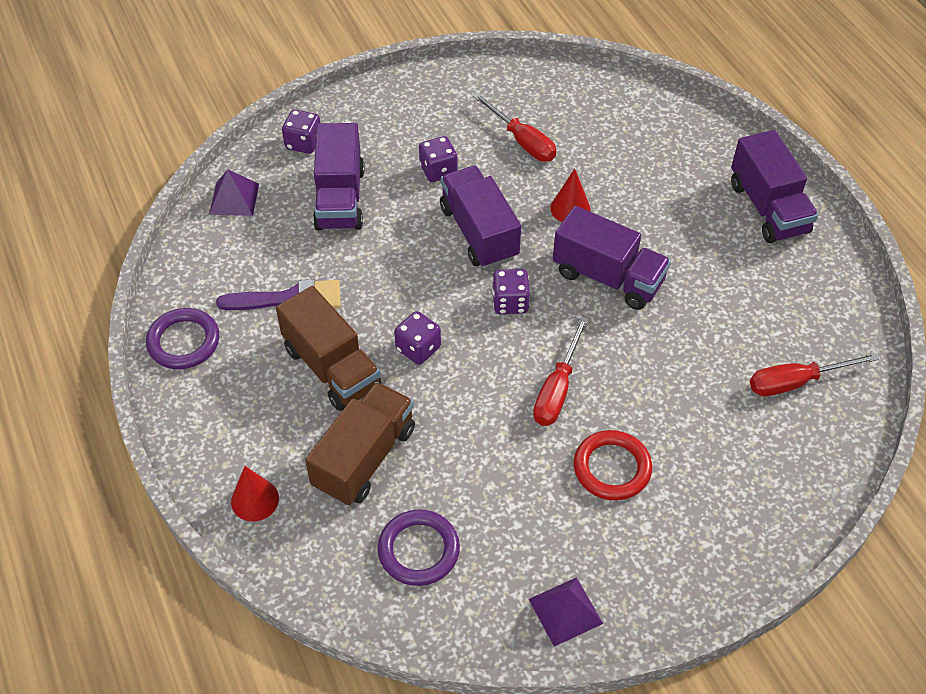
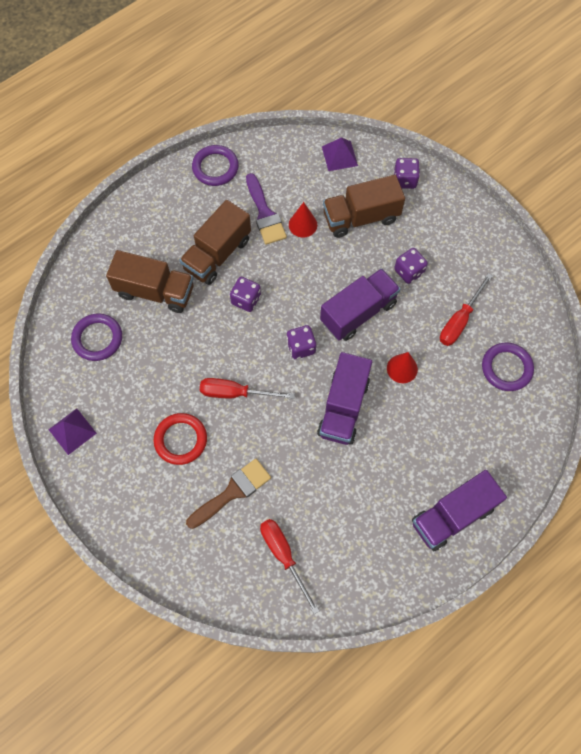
camera: 75 degrees right, 15 degrees up
(255, 500) = (113, 241): red cone -> red cone (303, 224)
(340, 198) = (361, 217): purple truck -> brown truck
(596, 116) = (506, 368): none -> purple ring
(700, 421) = (232, 492): none -> brown brush

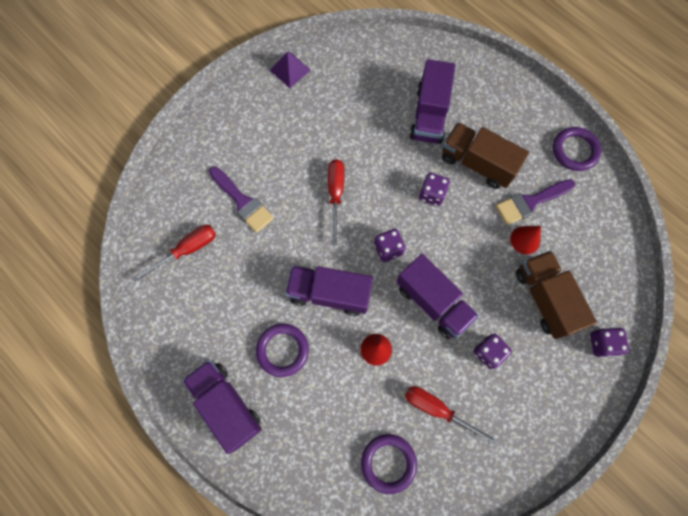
camera: 85 degrees right, 5 degrees up
(97, 338) = (376, 75): purple ring -> purple ring (283, 350)
(155, 291) = (429, 115): brown truck -> purple truck
(180, 440) = (288, 154): red ring -> none
(232, 492) = (243, 202): brown brush -> purple brush
(339, 156) = (618, 271): purple pyramid -> none

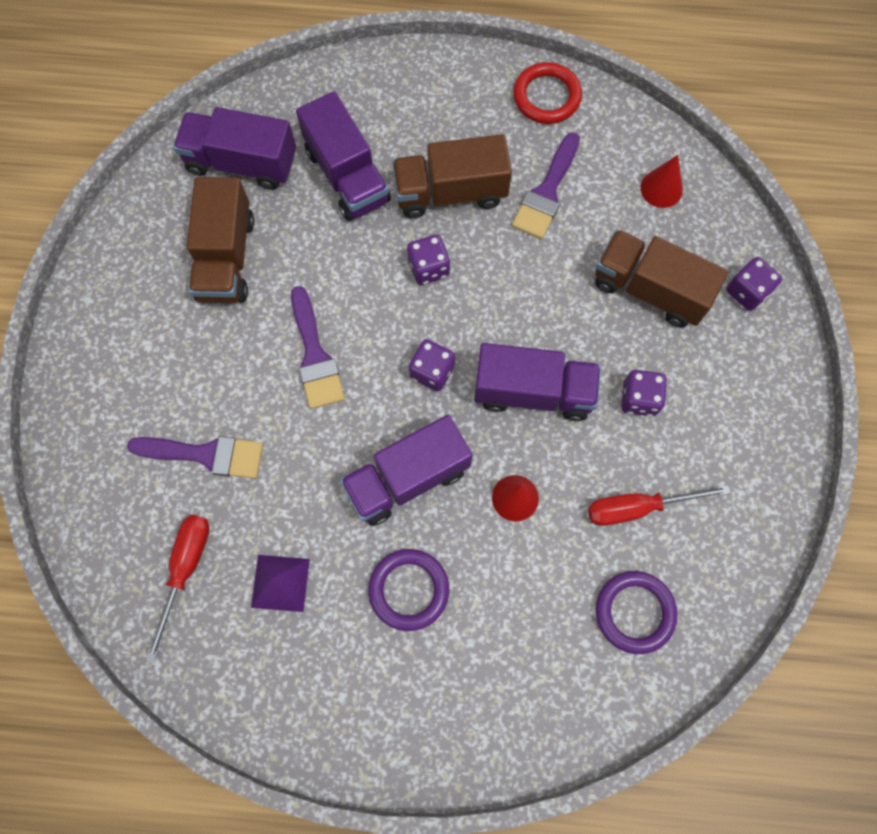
camera: 40 degrees left, 0 degrees up
(227, 405) = (397, 709): purple truck -> purple truck (242, 163)
(290, 70) = (125, 246): purple pyramid -> purple pyramid (280, 583)
(333, 112) = (226, 257): none -> brown truck
(336, 194) = (315, 356): red screwdriver -> purple brush
(525, 240) = (575, 240): red cone -> red cone (661, 188)
(575, 150) = (546, 96): purple ring -> red ring

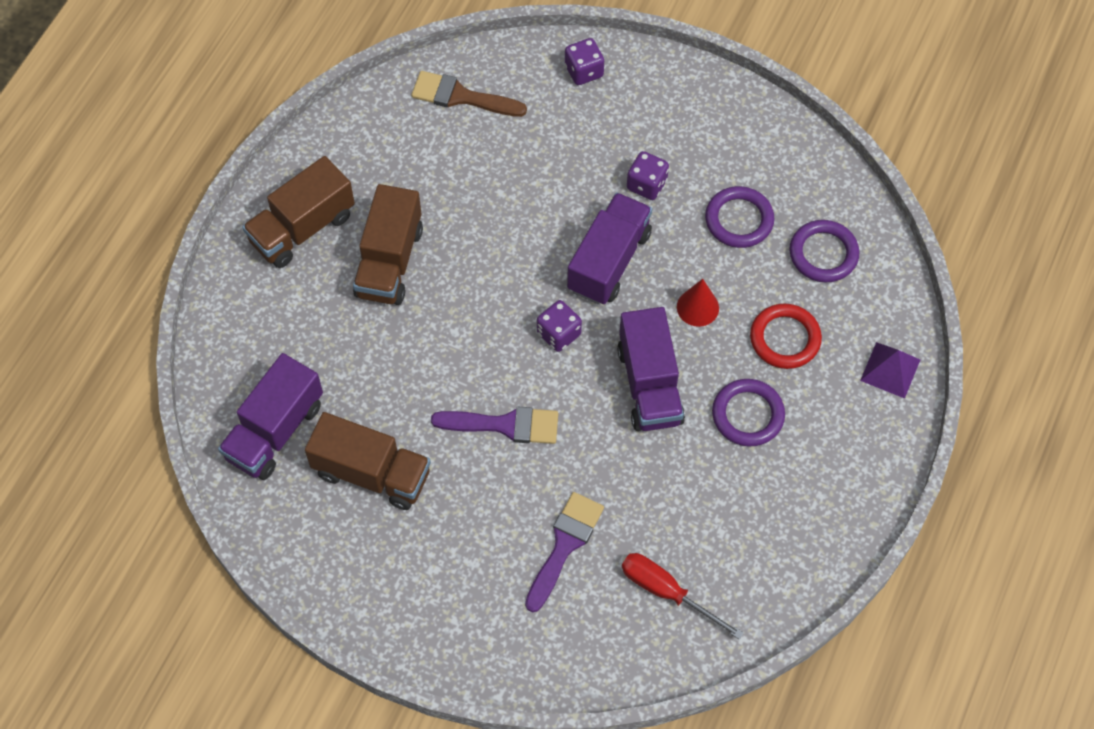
camera: 70 degrees left, 10 degrees down
(280, 583) = (706, 515): purple pyramid -> purple pyramid (890, 370)
(347, 176) = (332, 342): purple truck -> none
(429, 268) = (457, 304): purple dice -> none
(546, 96) = (327, 151): red ring -> red ring (785, 339)
(546, 192) = (425, 185): purple brush -> none
(638, 507) = (739, 220): red screwdriver -> purple ring
(649, 289) = (552, 140): brown truck -> brown truck (302, 228)
(661, 188) = (461, 96): red cone -> brown brush

